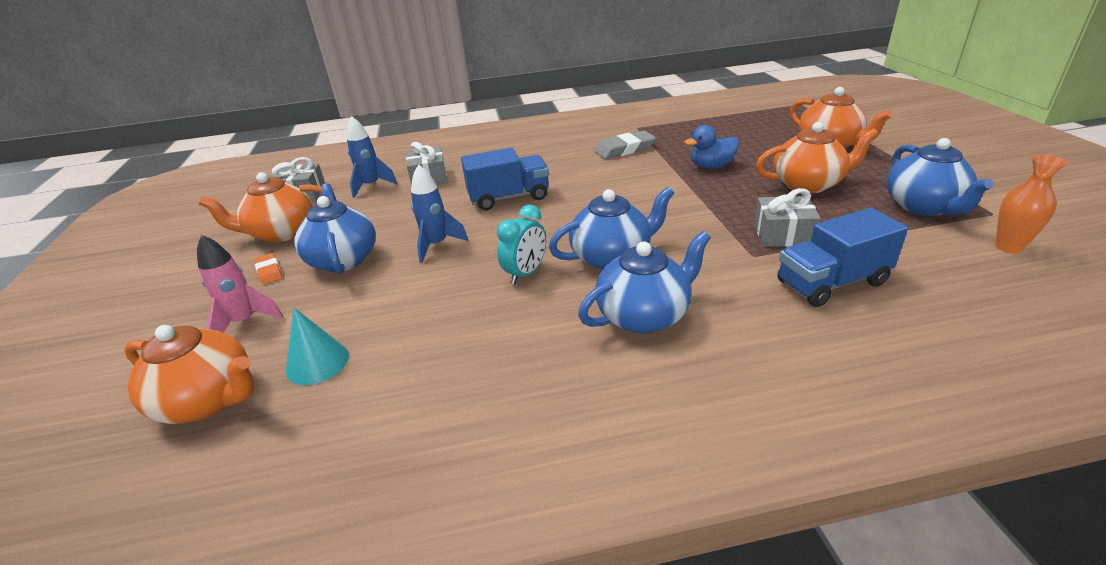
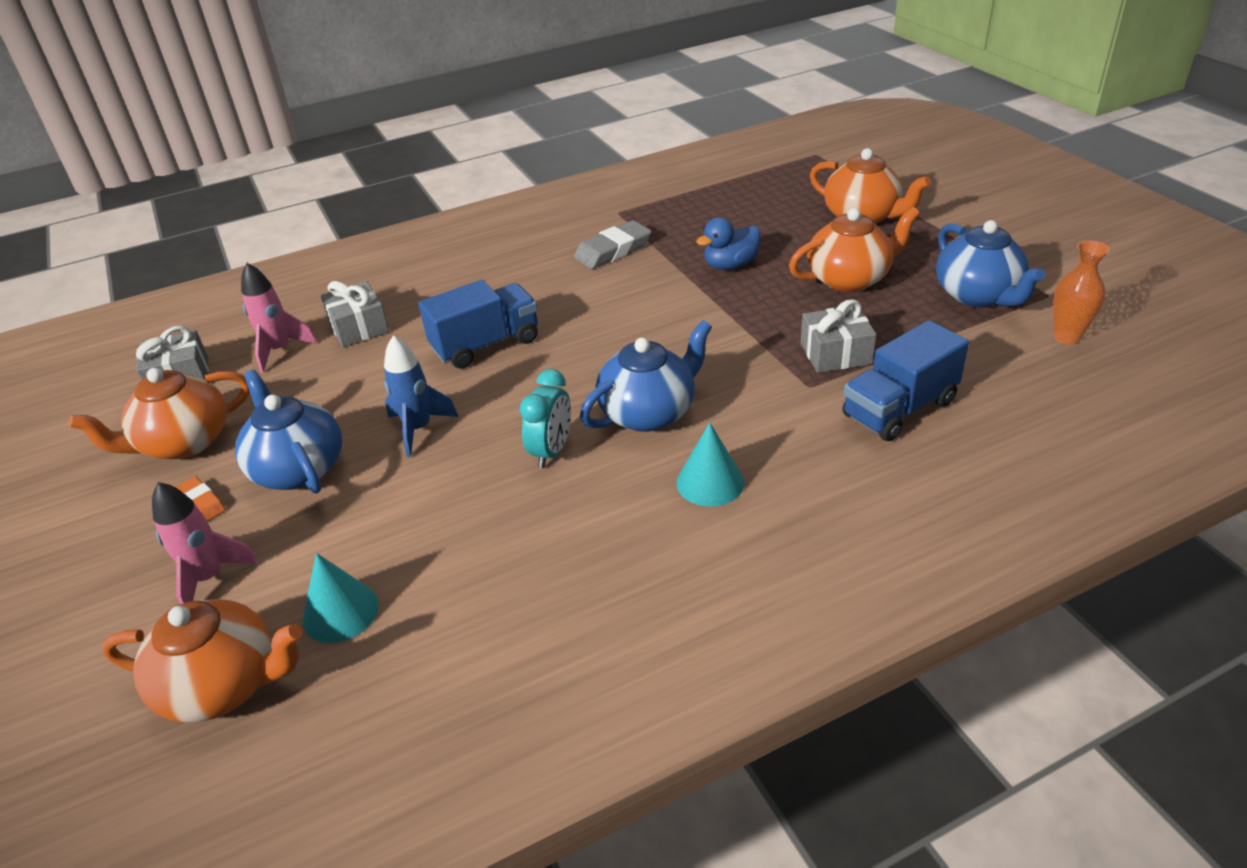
camera: 15 degrees left, 5 degrees up
(371, 186) = (279, 350): blue rocket -> pink rocket
(644, 315) = (710, 482): blue teapot -> turquoise cone

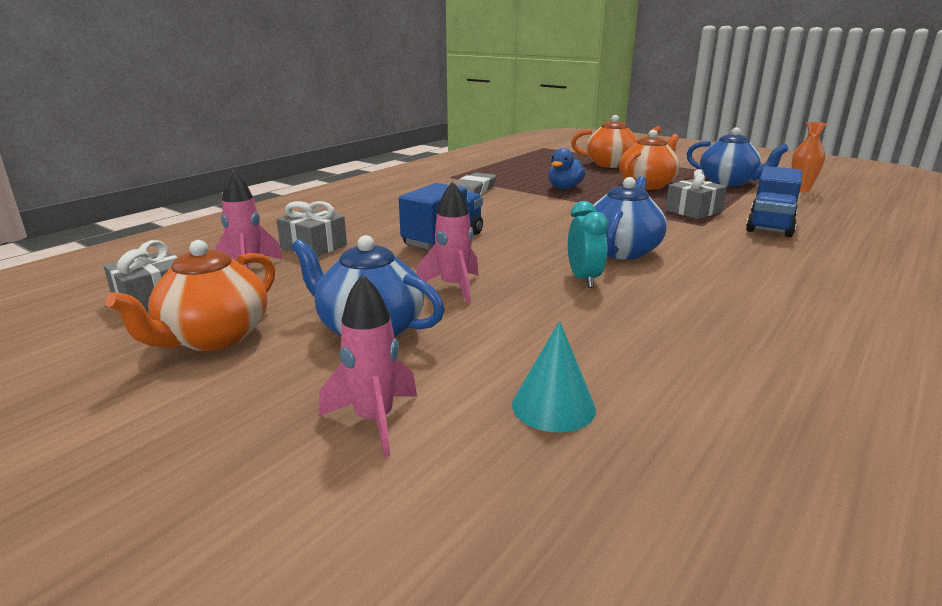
camera: 30 degrees left, 15 degrees down
(201, 503) = (289, 372): orange eraser -> none
(224, 685) = (510, 496): orange teapot -> none
(418, 429) = (453, 287): blue rocket -> pink rocket
(710, 482) = (720, 272): turquoise cone -> none

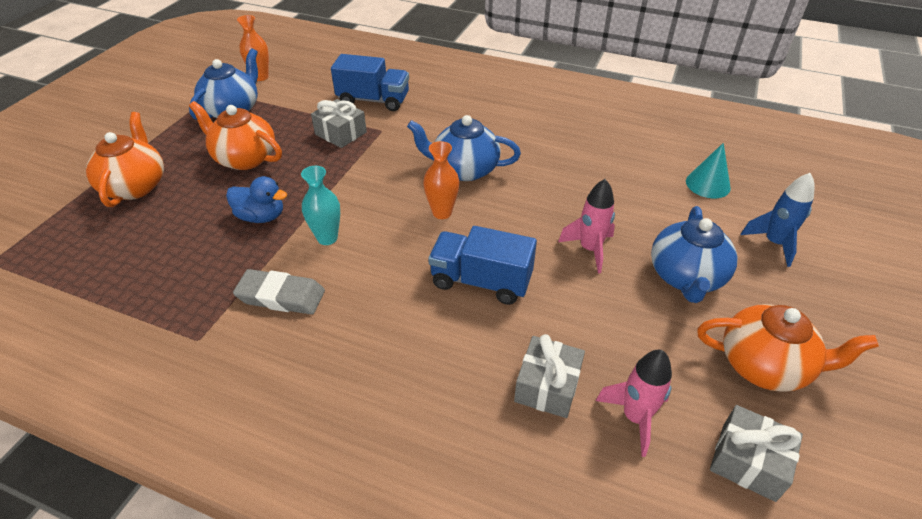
camera: 105 degrees left, 20 degrees up
(374, 420) = (774, 243): pink rocket -> blue rocket
(529, 202) = (327, 238): none -> turquoise vase
(547, 235) = (442, 213): none -> orange vase
(583, 279) = (535, 185): turquoise clock -> none

